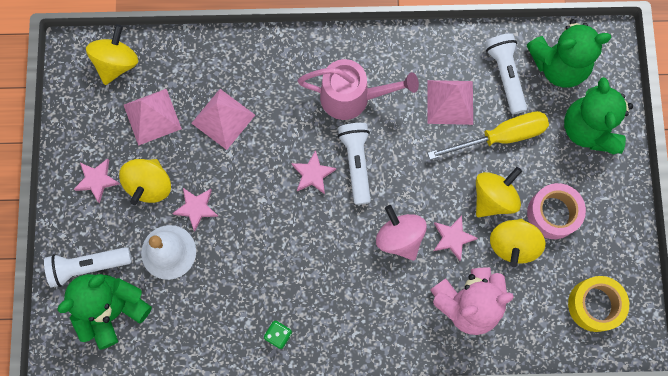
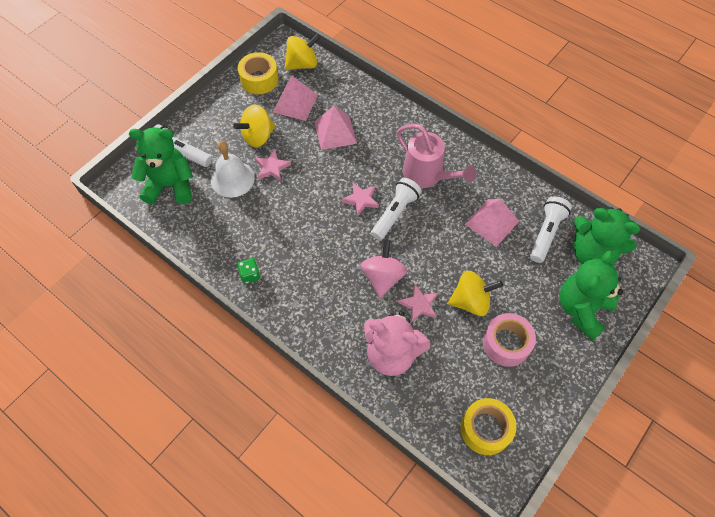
camera: 40 degrees right, 15 degrees down
(88, 117) = (259, 79): none -> yellow tape
(97, 180) = (231, 113): pink star -> none
(500, 137) = (509, 268): yellow screwdriver -> none
(513, 244) = (458, 341): yellow spinning top -> none

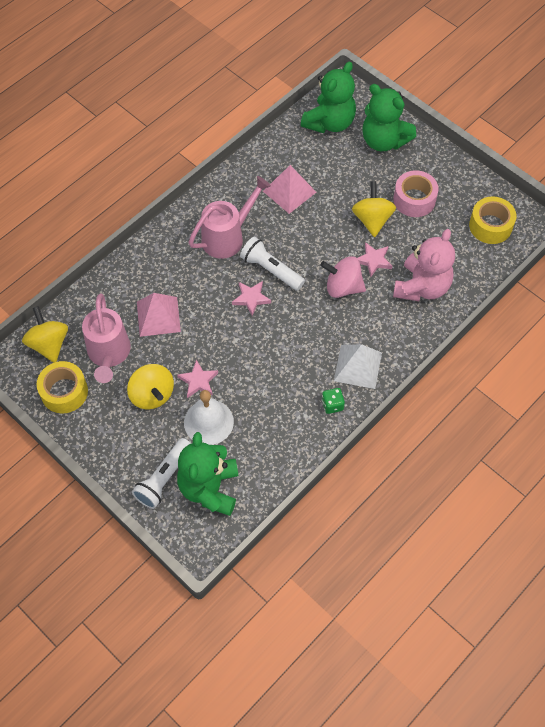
camera: 85 degrees left, 0 degrees up
(292, 295) = (357, 366): none -> white pyramid
(295, 103) = (109, 354): pink pyramid -> pink watering can
(546, 233) = (305, 152): white flashlight -> none

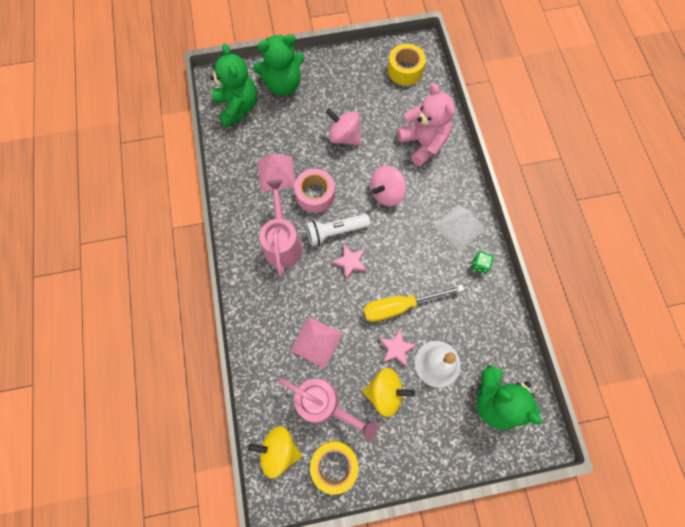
camera: 55 degrees left, 10 degrees up
(164, 478) = (466, 431): white flashlight -> none
(240, 361) = (400, 306): none -> yellow screwdriver
(372, 220) = (344, 136): yellow spinning top -> pink spinning top
(373, 260) = (379, 158): pink star -> none
(414, 200) = (348, 100): pink tape -> pink tape (315, 195)

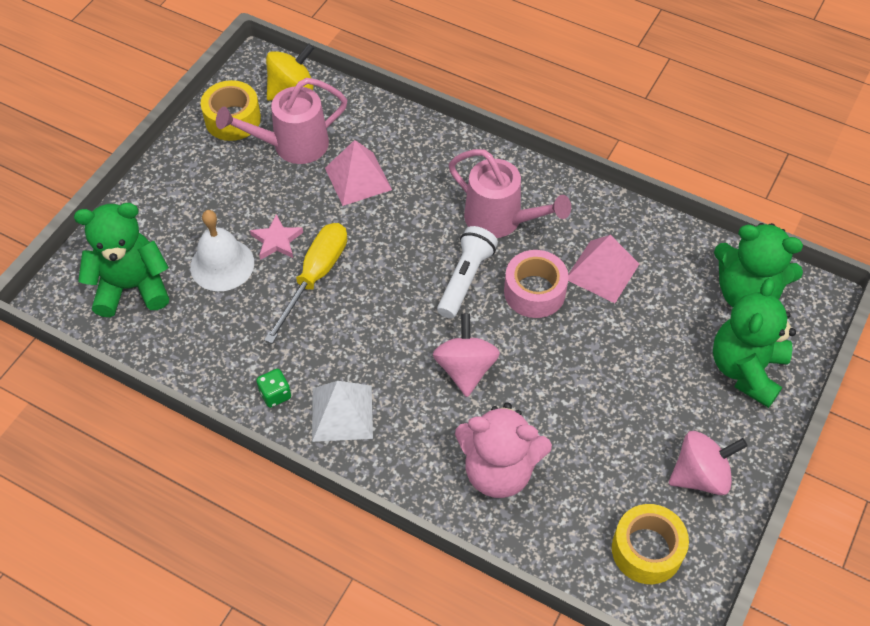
camera: 130 degrees right, 15 degrees down
(344, 136) = (594, 382): pink spinning top -> pink spinning top (700, 475)
(350, 262) = (413, 267): pink star -> none
(385, 392) = (247, 200): yellow spinning top -> none

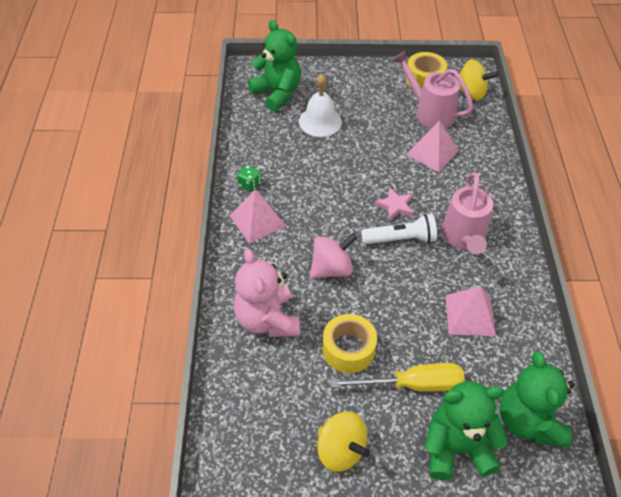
camera: 60 degrees right, 5 degrees down
(277, 240) = (355, 137): pink star -> pink star (395, 206)
(315, 276) = (344, 165): yellow screwdriver -> yellow screwdriver (412, 385)
(342, 413) = (257, 220): white pyramid -> pink pyramid
(534, 292) = (420, 281): pink tape -> none
(647, 550) = (258, 437): yellow tape -> yellow tape (348, 349)
(700, 475) = (340, 450): pink spinning top -> yellow spinning top

